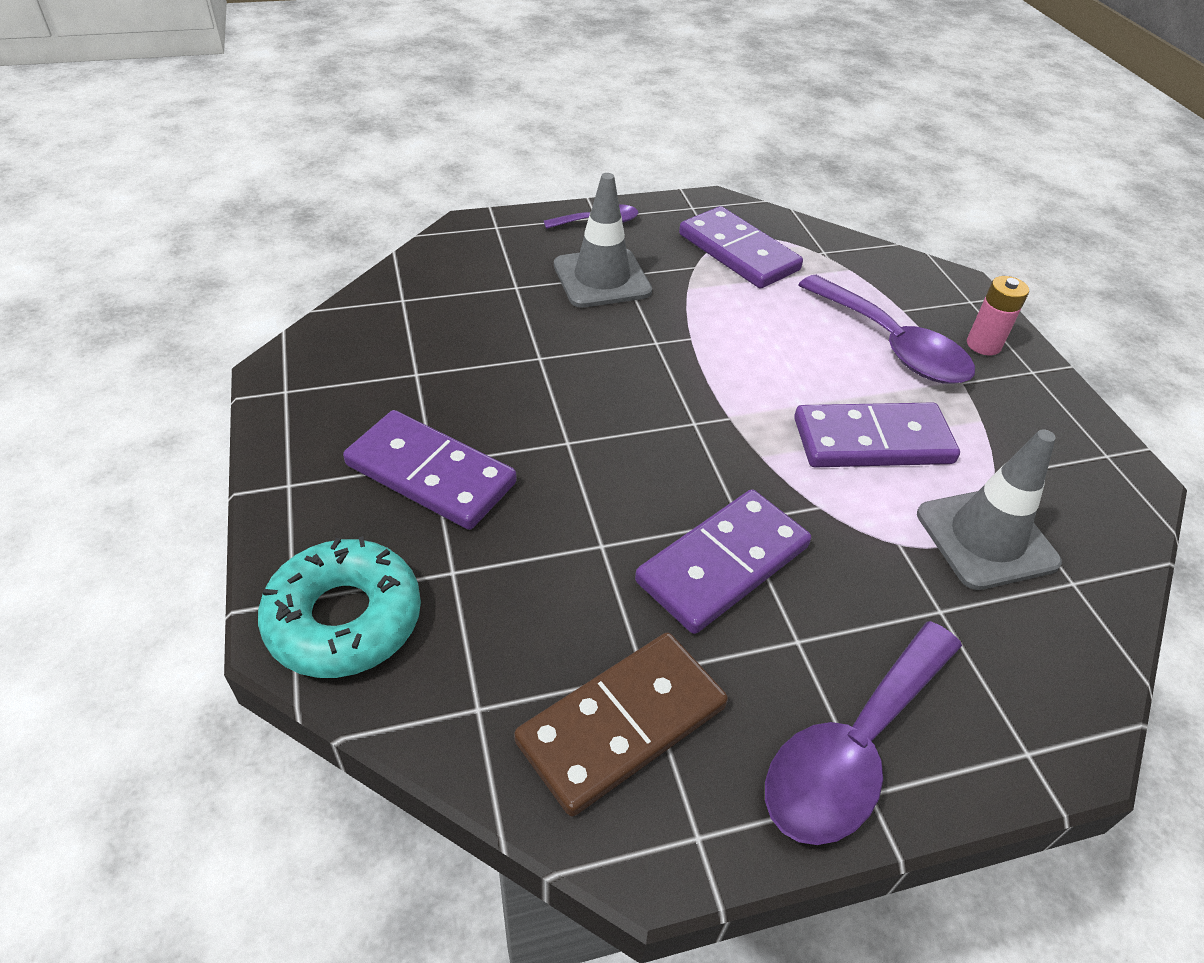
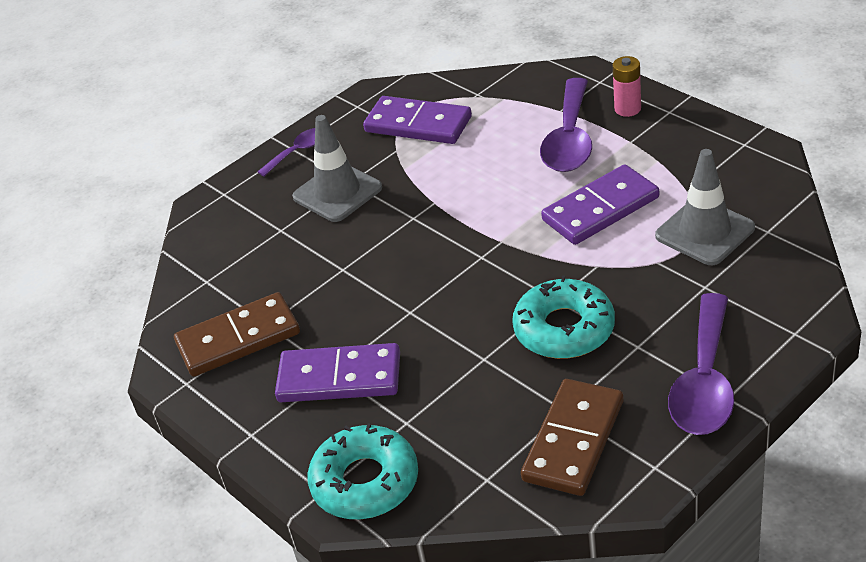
camera: 20 degrees left, 5 degrees down
(375, 373) = (238, 338): none -> brown domino
(722, 564) = (564, 329): purple domino -> turquoise donut
(892, 345) = (569, 139): purple spoon -> purple spoon turned 75 degrees clockwise

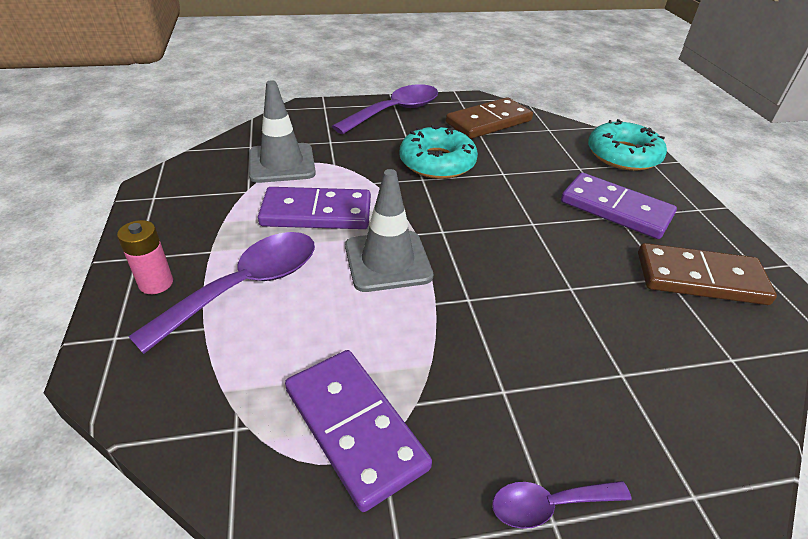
camera: 155 degrees left, 0 degrees up
(337, 192) = (529, 383): grey traffic cone -> grey traffic cone (388, 261)

